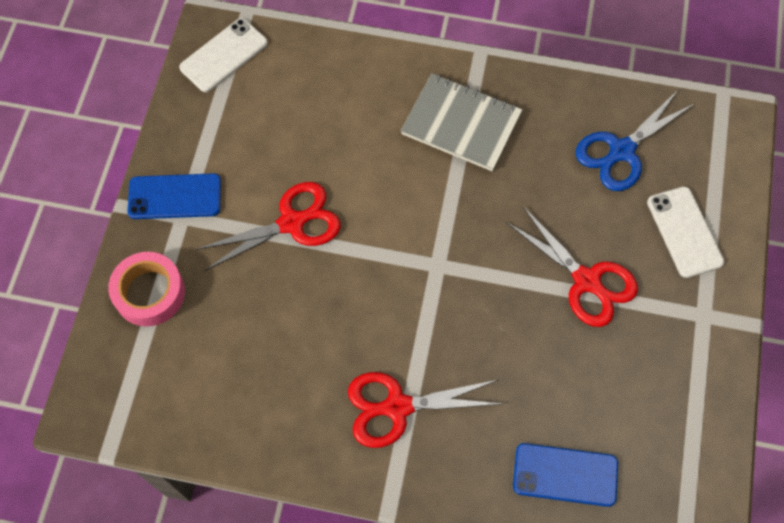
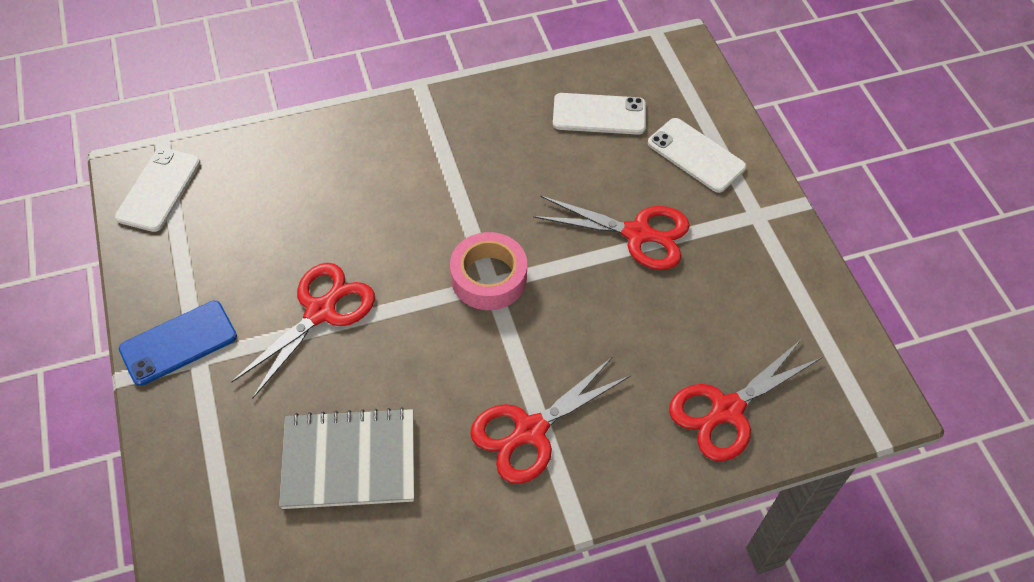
camera: 30 degrees left, 10 degrees down
(149, 293) = (202, 449): pink tape -> pink tape (489, 278)
(461, 124) = (438, 152): grey notebook -> grey notebook (349, 460)
(565, 474) = (726, 411): blue phone -> red scissors
(620, 152) = (599, 114): blue scissors -> white phone

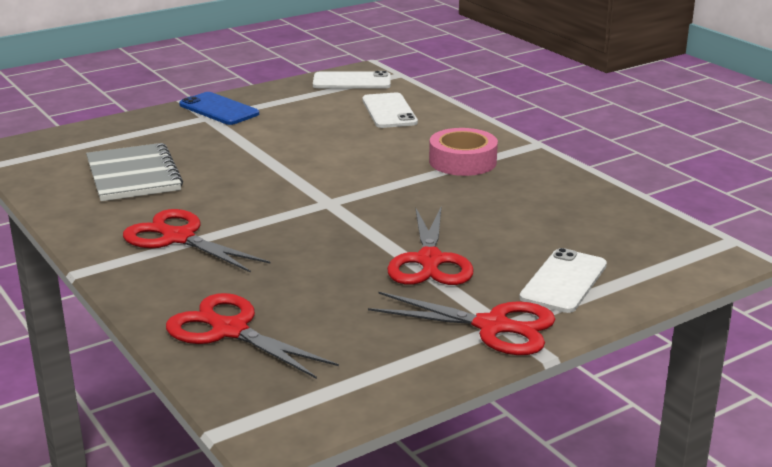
camera: 75 degrees right, 30 degrees down
(321, 310) = (268, 146): red scissors -> red scissors (494, 327)
(489, 278) = (334, 200): pink tape -> pink tape (462, 161)
(599, 114) = (575, 224): white phone -> white phone (389, 111)

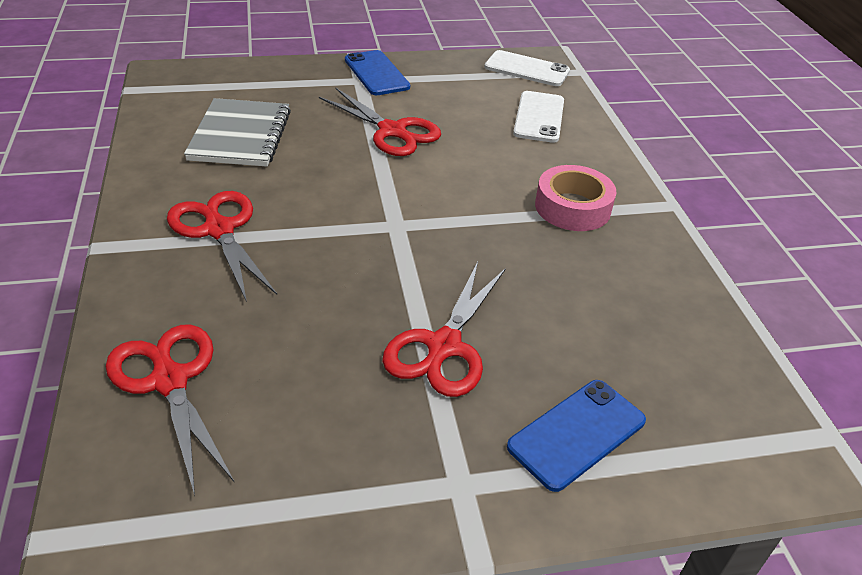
camera: 20 degrees right, 15 degrees up
(494, 327) = (448, 482): red scissors -> red scissors (393, 132)
(564, 281) = (577, 434): white phone -> blue phone

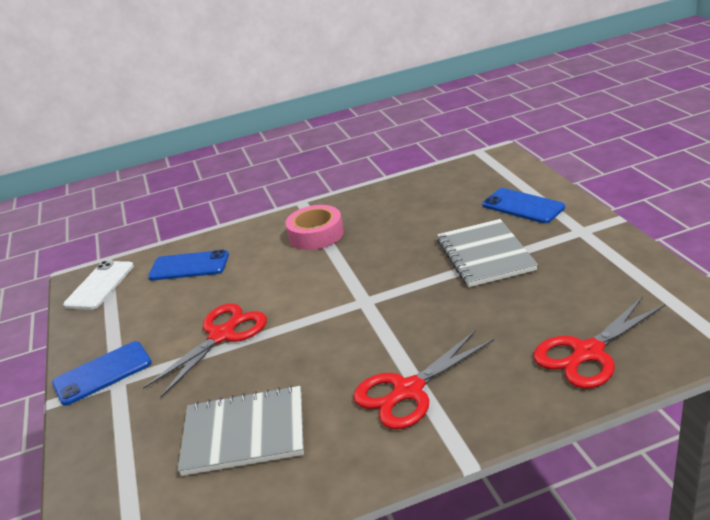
camera: 90 degrees left, 10 degrees down
(443, 347) = (485, 255): red scissors -> grey notebook
(539, 117) = (189, 266): white phone -> blue phone

